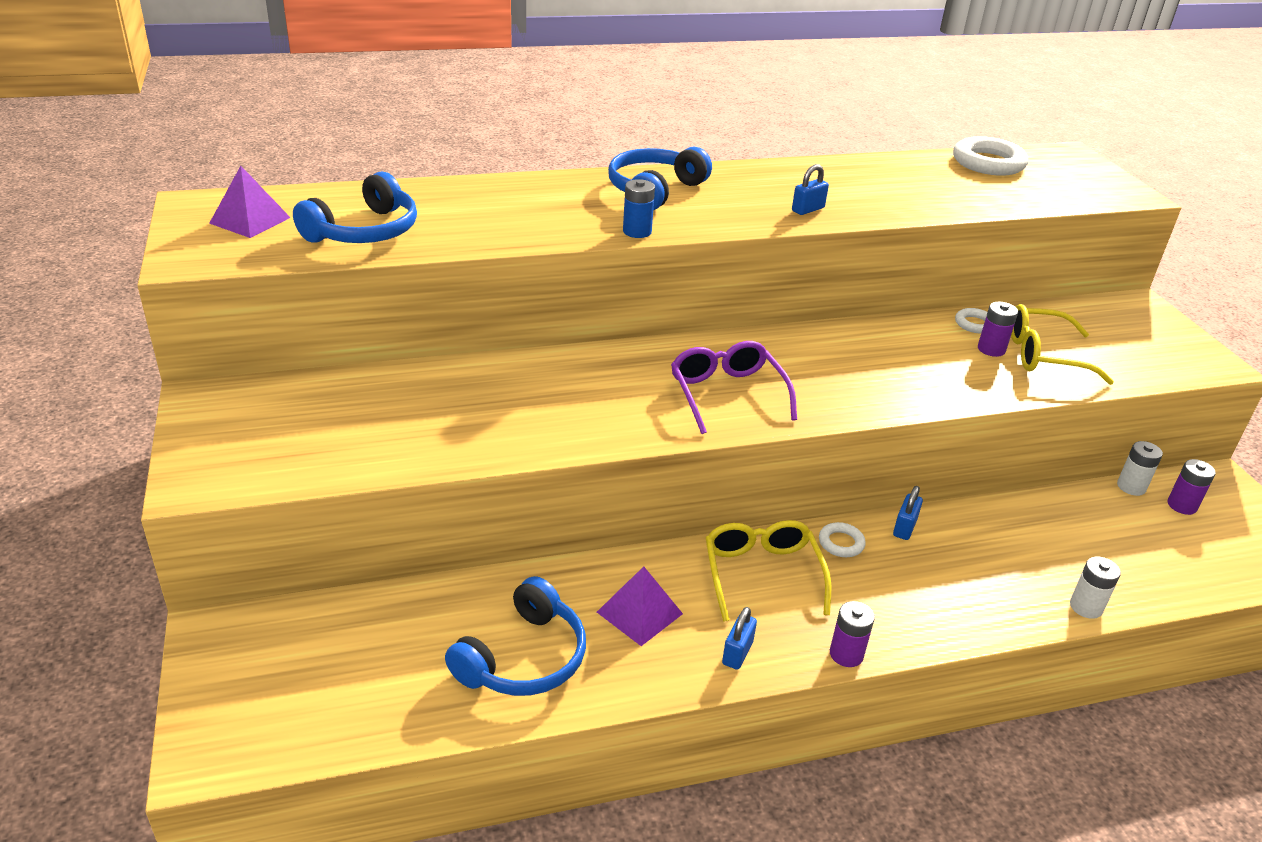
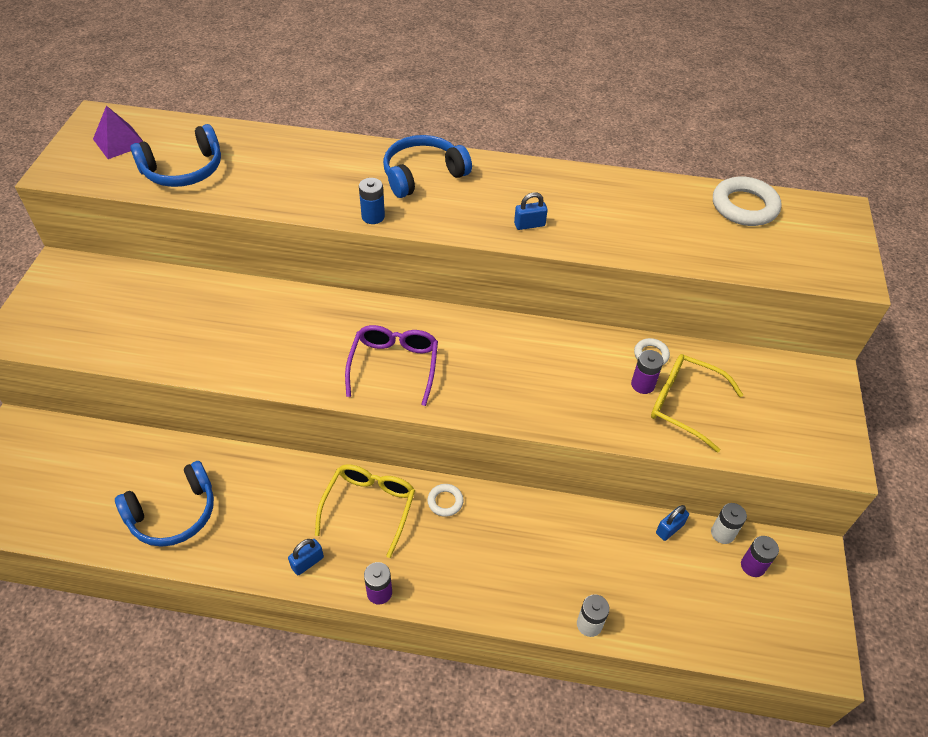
camera: 25 degrees right, 15 degrees up
(639, 612) = (267, 507): purple pyramid -> none
(904, 528) = (503, 505): blue padlock -> blue padlock (669, 529)

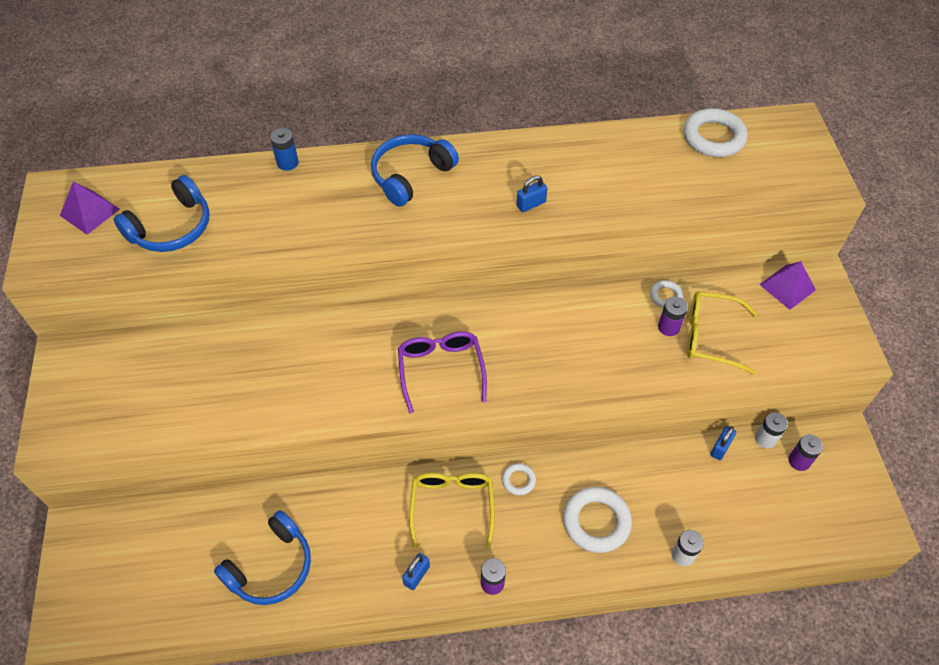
camera: 15 degrees left, 5 degrees up
(373, 216) = (382, 232): blue battery -> blue battery (287, 163)
(509, 564) = (596, 522): none -> white ring
(787, 378) = (787, 287): none -> purple pyramid

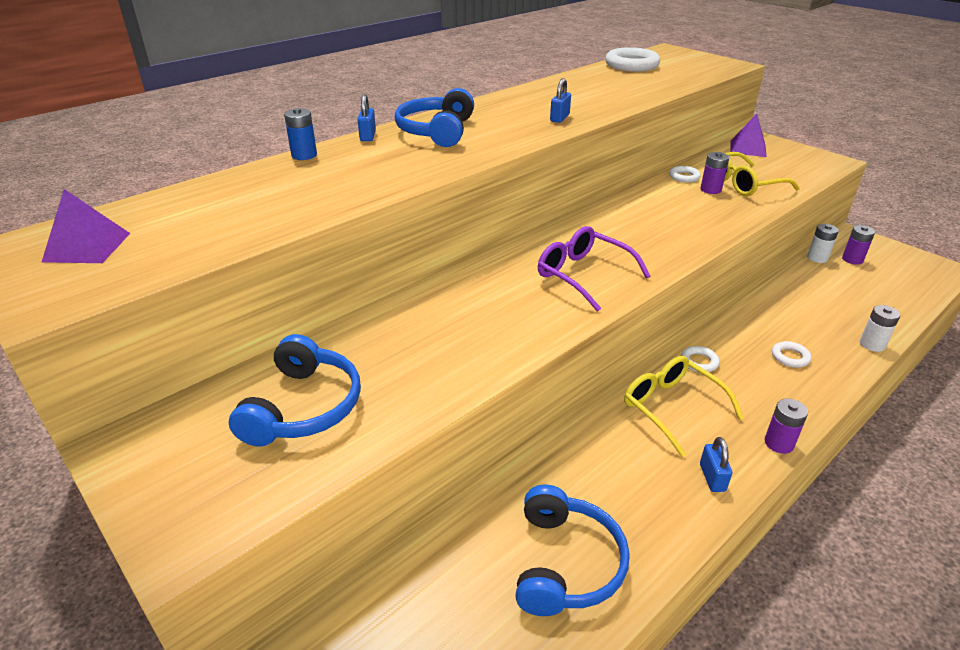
camera: 35 degrees left, 20 degrees down
(172, 228) = (219, 225): blue headphones -> blue headphones (303, 407)
(596, 522) = (790, 357): white ring -> white ring, size x0.51
(720, 448) = (800, 275): blue padlock -> blue padlock (368, 136)

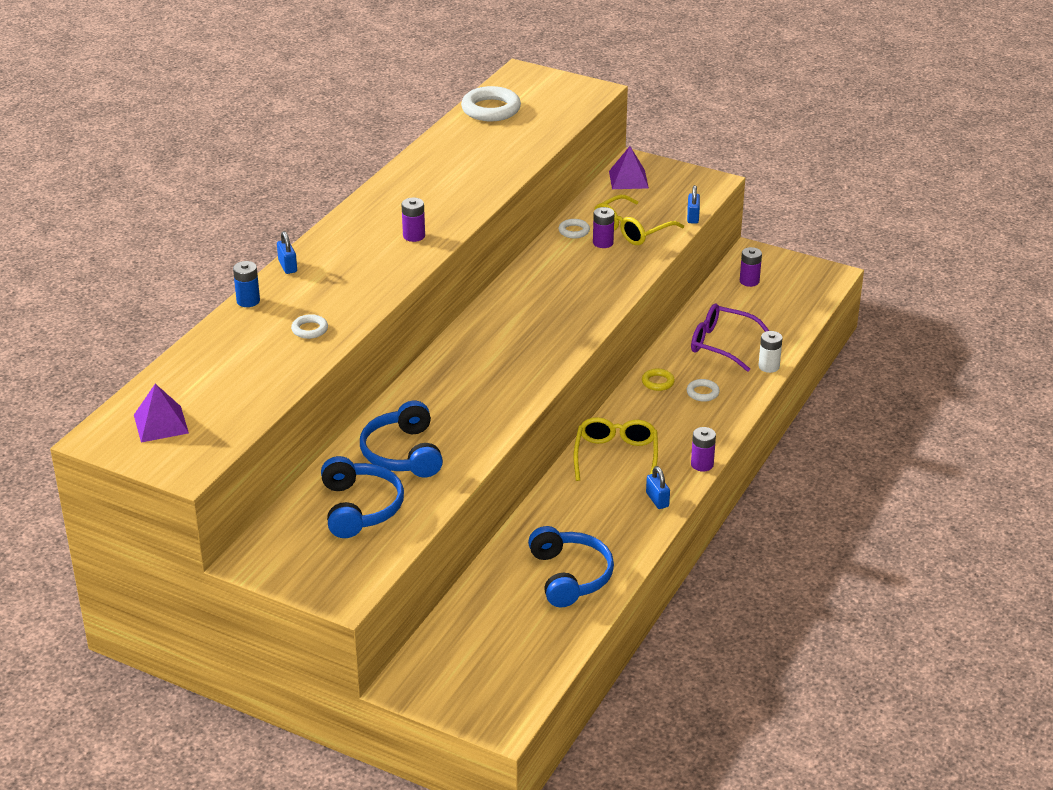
camera: 20 degrees left, 0 degrees up
(437, 131) = (348, 248): blue headphones -> blue headphones (403, 453)
(508, 131) = (414, 236): none -> purple battery
(559, 118) = (452, 208): blue padlock -> blue padlock (693, 217)
(584, 275) = (519, 360): purple glasses -> purple glasses (722, 344)
(673, 408) = (616, 457): yellow glasses -> yellow glasses turned 60 degrees clockwise
(699, 362) = (628, 414): white ring -> white ring (310, 329)
(740, 335) = (658, 382): none -> yellow ring
(817, 258) = (716, 286): white battery -> none

